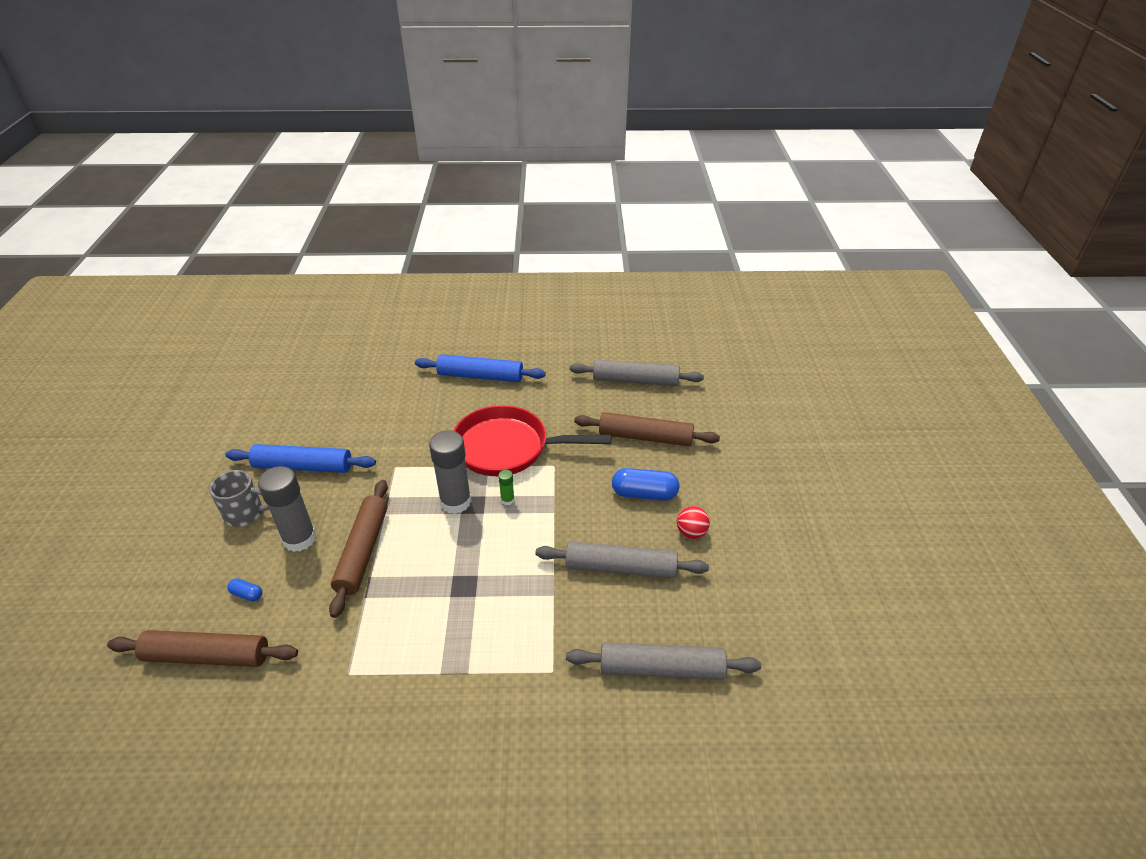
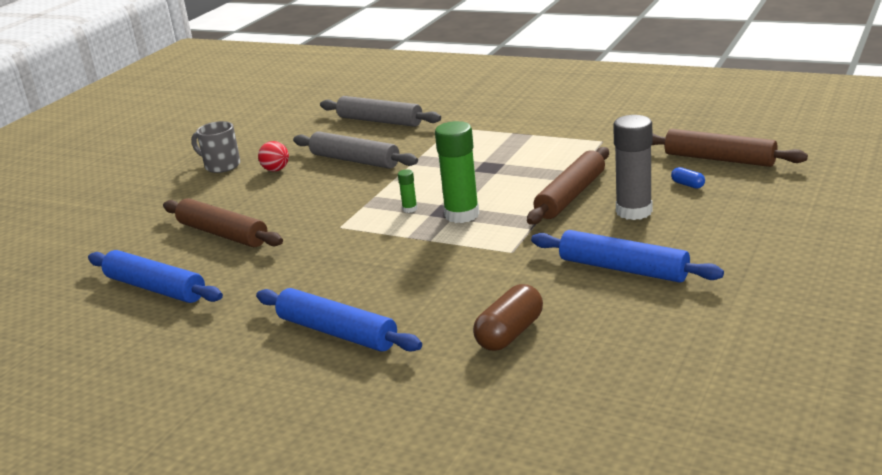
camera: 150 degrees left, 15 degrees down
(245, 513) = (695, 237): grey mug -> grey mug (221, 166)
(370, 397) = (509, 333): none -> brown capsule
(455, 502) = (462, 215): grey glue stick -> green glue stick
(507, 448) = (373, 248): red pan -> none
(635, 380) = (155, 288): grey rolling pin -> blue rolling pin
(644, 494) = (281, 195): blue capsule -> none

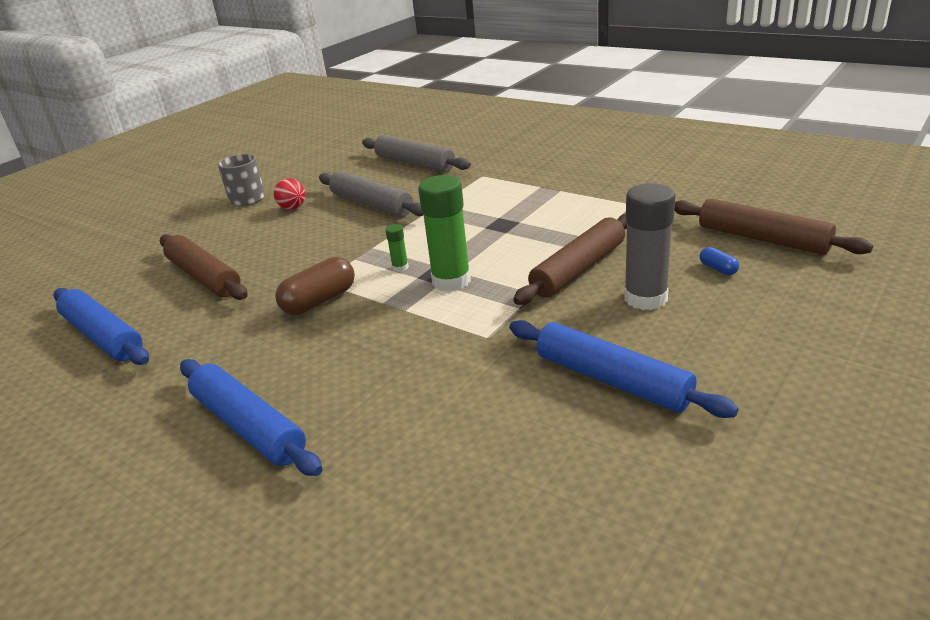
camera: 10 degrees right, 5 degrees up
(509, 333) = (442, 461): brown capsule -> brown capsule (319, 301)

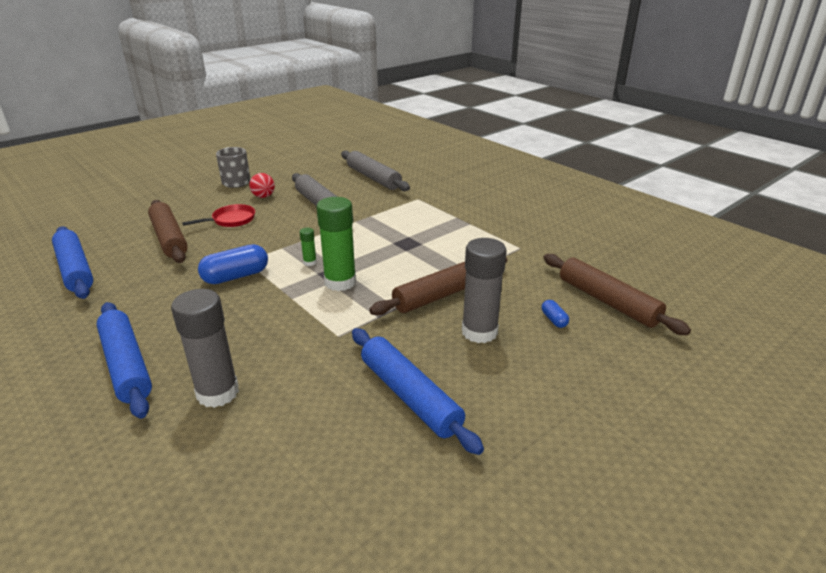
camera: 10 degrees right, 0 degrees up
(270, 241) = (231, 220): none -> red pan
(319, 301) = (236, 276): brown capsule -> blue capsule
(385, 429) = (217, 393): none -> grey glue stick

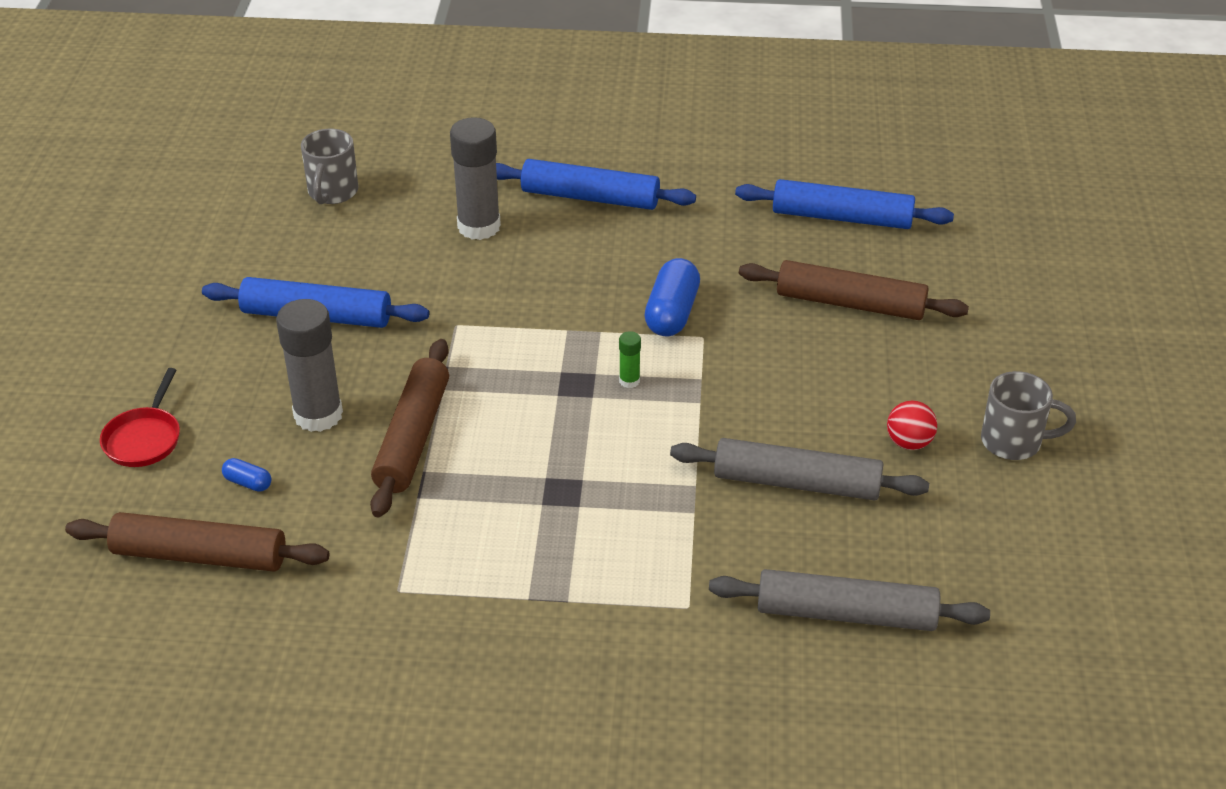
camera: 135 degrees right, 10 degrees up
(231, 220) = (849, 374): red pan -> red pan (144, 438)
(249, 518) = (332, 192): none -> grey mug
(340, 282) = (550, 379): green glue stick -> none

